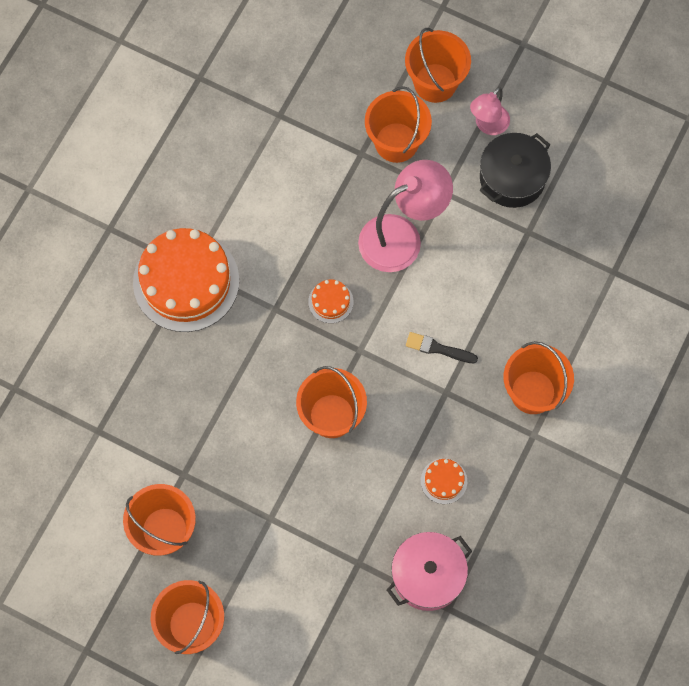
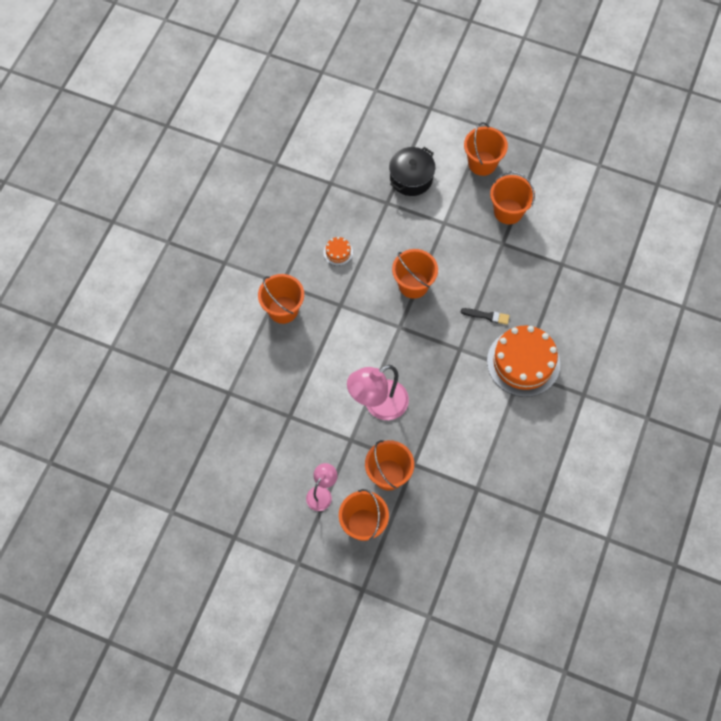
camera: 175 degrees right, 5 degrees down
(330, 301) = (423, 357): orange cake -> none
(428, 575) = (344, 199): pink pot -> none
(438, 348) = (347, 332): black brush -> black brush (487, 316)
(512, 178) = (302, 454): black pot -> black pot (411, 178)

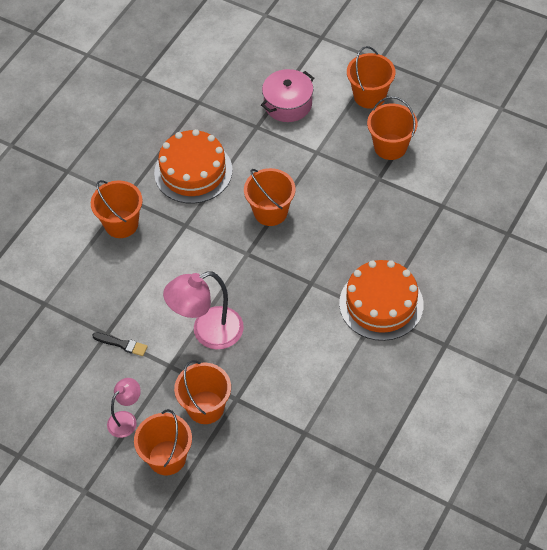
camera: 10 degrees right, 10 degrees down
(338, 252) = (193, 171): orange cake -> orange cake, size x2.36
(411, 178) = (288, 104): black pot -> pink pot
(487, 316) = (348, 251): black brush -> black brush (122, 344)

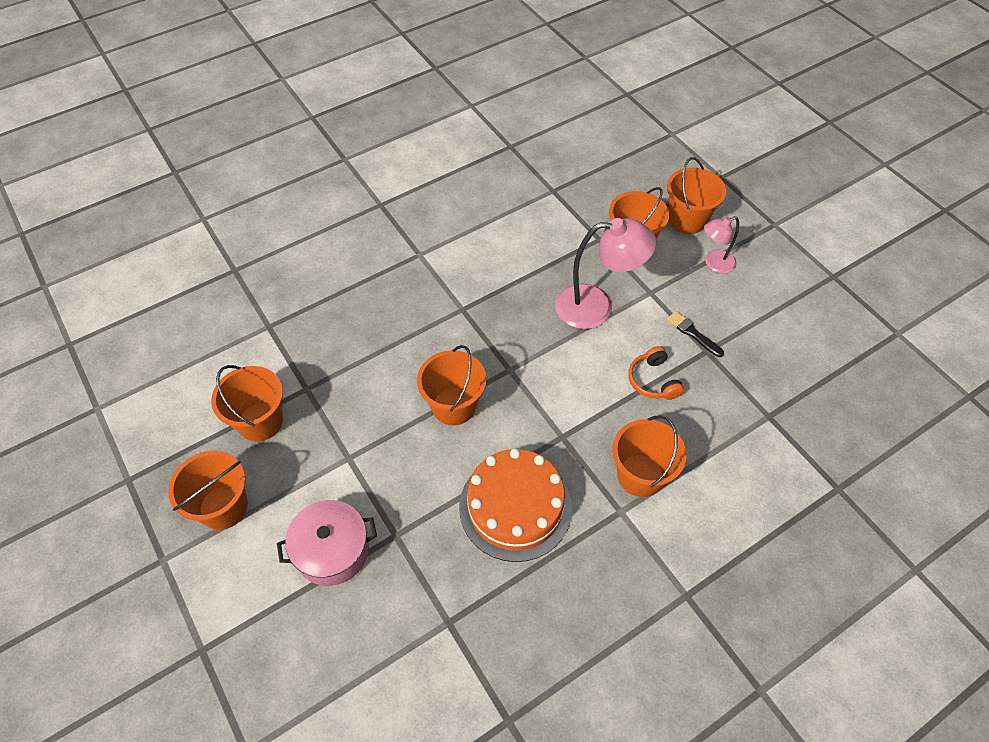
camera: 155 degrees left, 0 degrees up
(138, 292) = (653, 380): none -> orange headphones
(381, 304) = (409, 260): orange cake -> none

